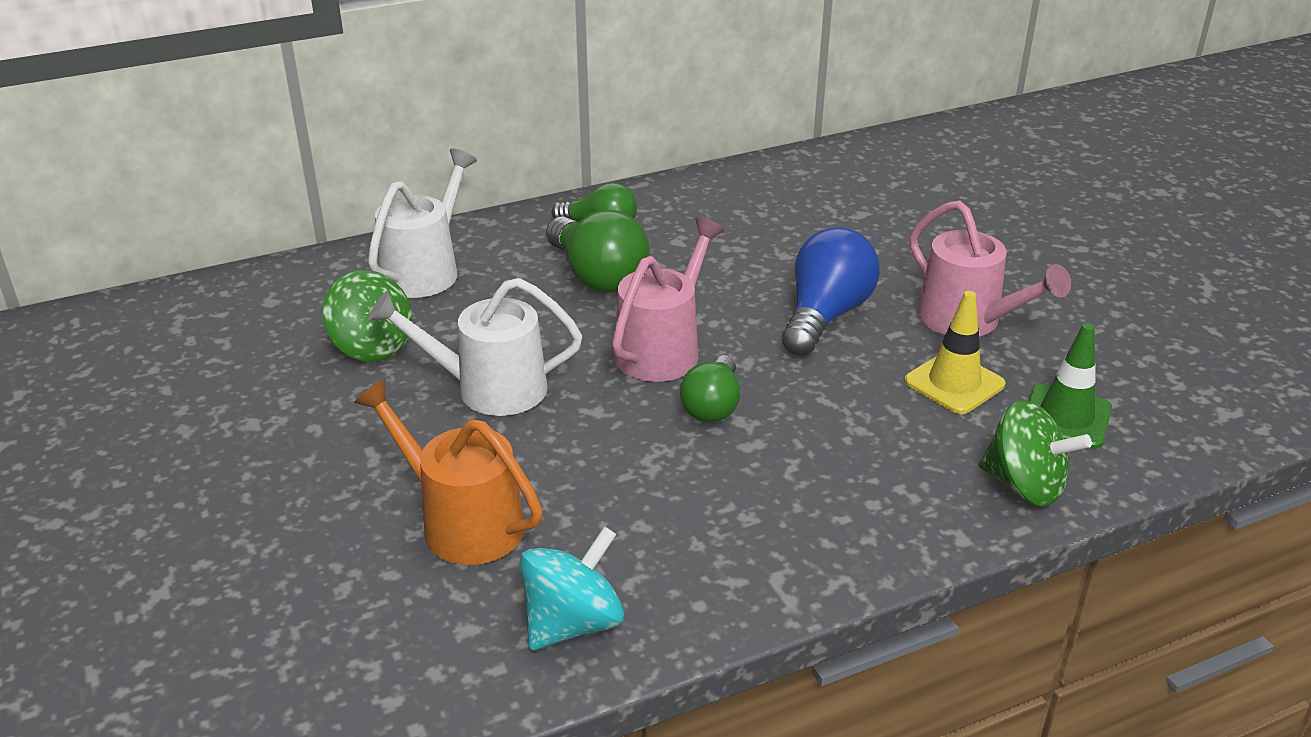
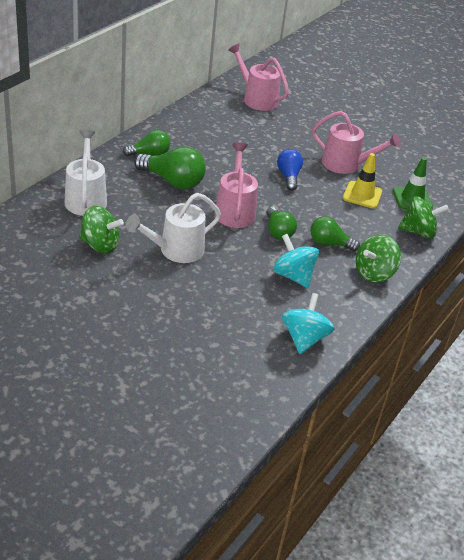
camera: 35 degrees left, 5 degrees up
(462, 522) = (222, 313): orange watering can -> none
(665, 495) = (293, 276): none -> turquoise spinning top
(798, 455) = (329, 243): none -> green light bulb
(825, 316) = (288, 176): blue light bulb -> blue light bulb, size x0.64
(845, 540) = (374, 273): none -> green spinning top
(883, 178) = (257, 99): none -> pink watering can

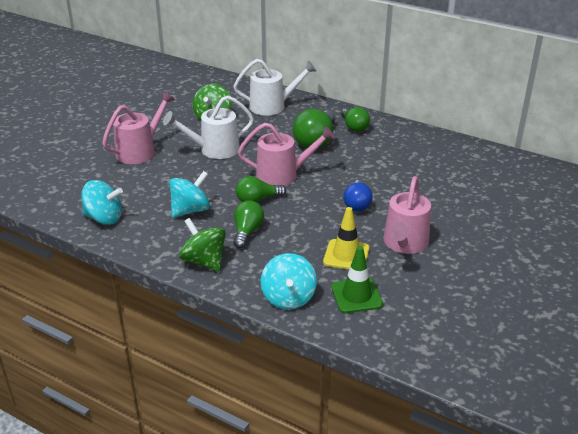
camera: 90 degrees right, 5 degrees down
(176, 250) = (214, 150): white watering can -> white watering can turned 75 degrees counterclockwise
(257, 99) = (505, 179): pink watering can -> pink watering can (140, 151)
(288, 176) = (357, 204): blue light bulb -> blue light bulb turned 105 degrees clockwise
(418, 232) = (288, 298): green spinning top -> turquoise spinning top

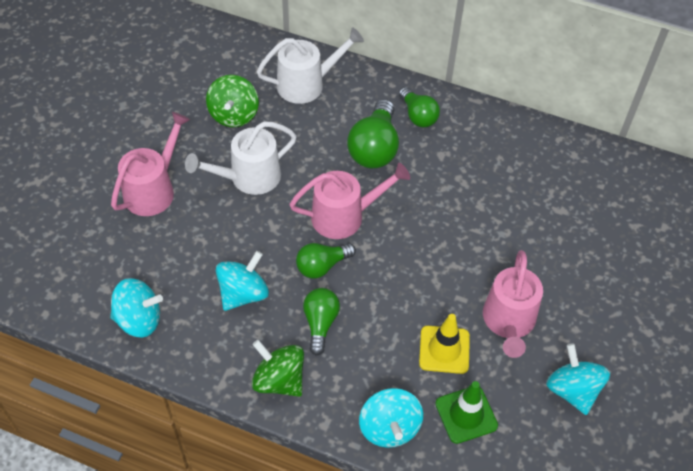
camera: 10 degrees left, 20 degrees up
(357, 204) = (444, 259): blue light bulb -> none
(453, 289) = (572, 390): none -> turquoise spinning top

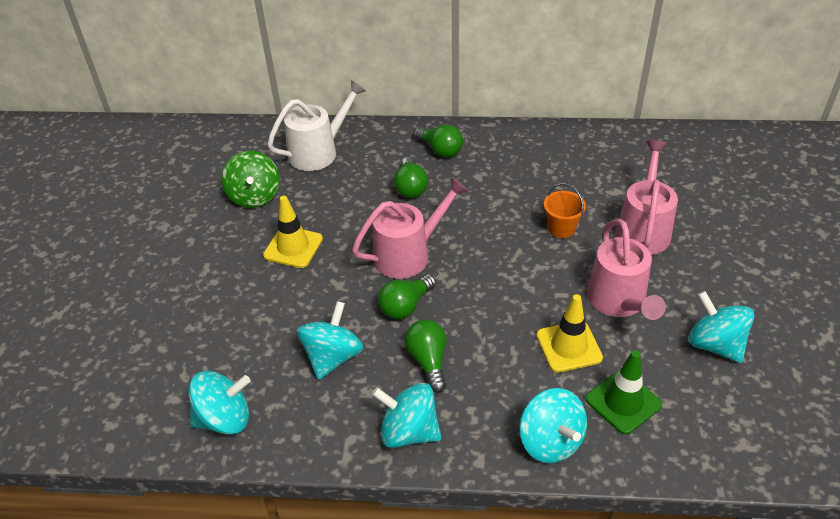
camera: 15 degrees left, 10 degrees down
(153, 189) = (194, 286): pink watering can -> pink watering can (643, 229)
(248, 178) = (293, 247): white watering can -> yellow traffic cone
(279, 380) = (409, 431): green spinning top -> turquoise spinning top
(374, 148) = (410, 187): green light bulb -> green light bulb, size x0.64
(492, 233) = (561, 228): none -> orange bucket

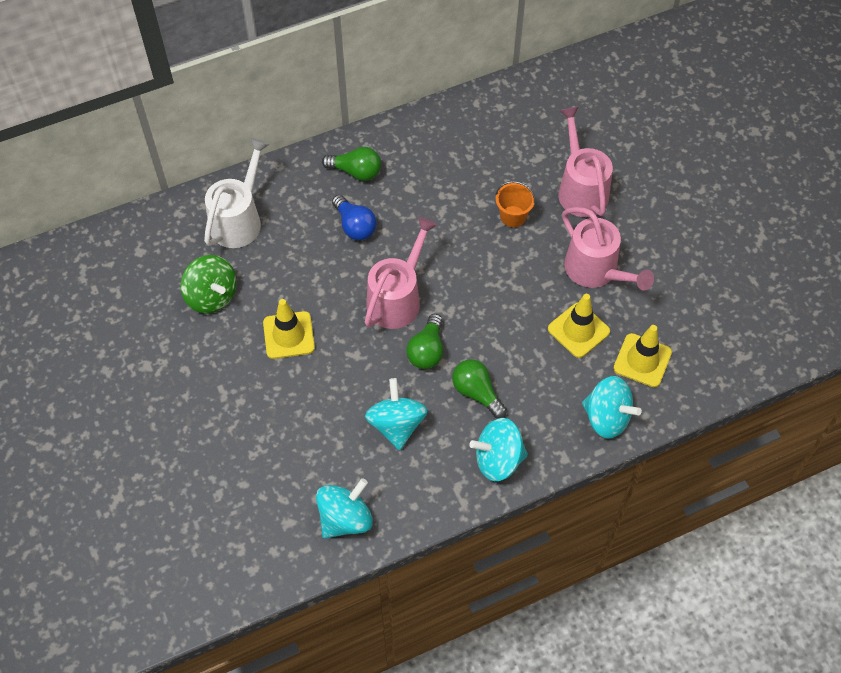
camera: 30 degrees left, 15 degrees up
(410, 187) = (355, 226): green light bulb -> blue light bulb
(623, 402) = (642, 360): green traffic cone -> yellow traffic cone
(714, 344) = (685, 279): turquoise spinning top -> none

